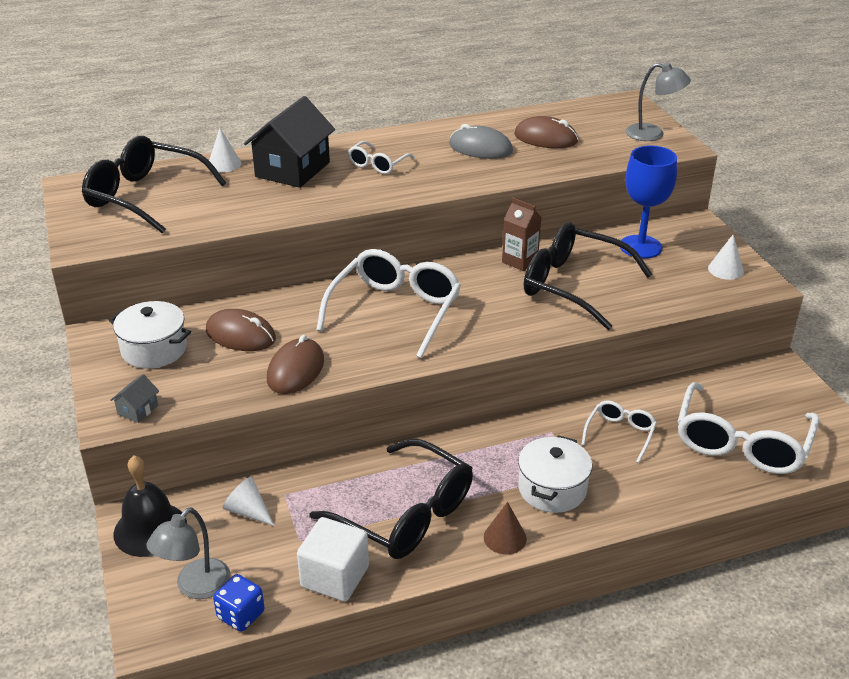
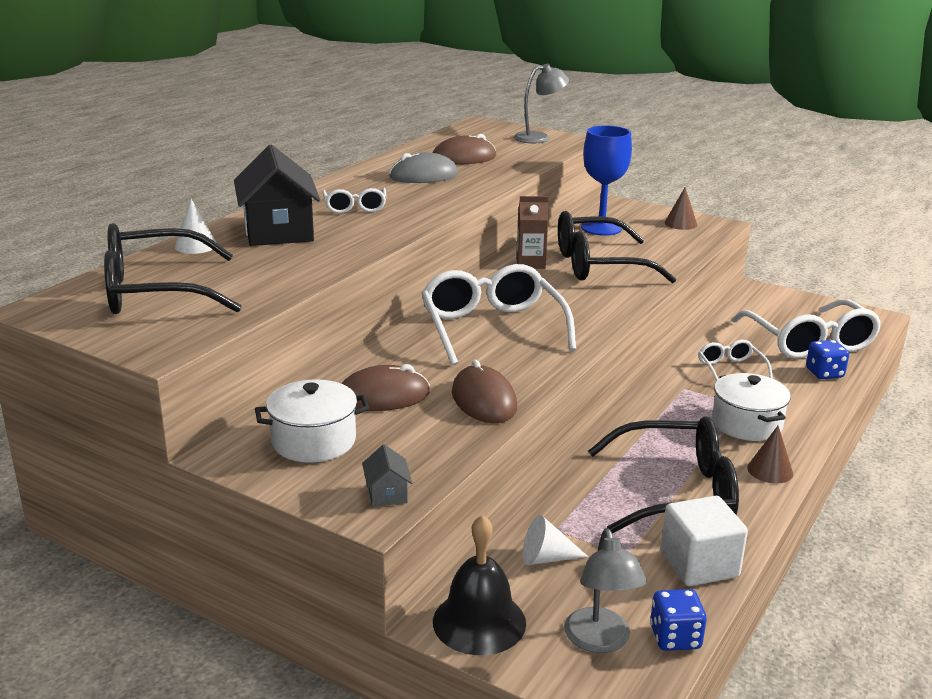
camera: 40 degrees left, 10 degrees down
(702, 479) = (824, 373): none -> blue dice
(725, 269) = (680, 223): white cone -> brown cone

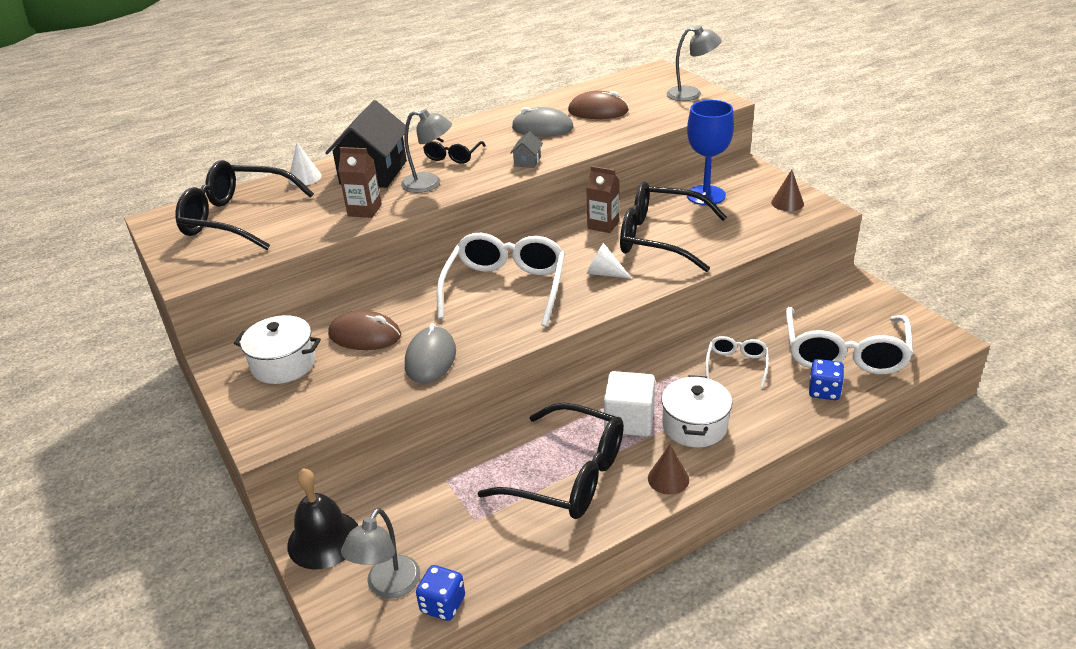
camera: 30 degrees right, 10 degrees up
(313, 262) = (364, 210): none -> brown carton
(355, 207) = (453, 156): white glasses -> black glasses
(359, 232) = (429, 184): none -> grey lamp
(387, 493) = (287, 424): grey house -> grey house (527, 161)
(484, 400) = (430, 358): brown mouse -> grey mouse
(546, 558) = (415, 502): white cone -> white cone (604, 273)
(699, 564) = (522, 548): white cube -> white cube (629, 420)

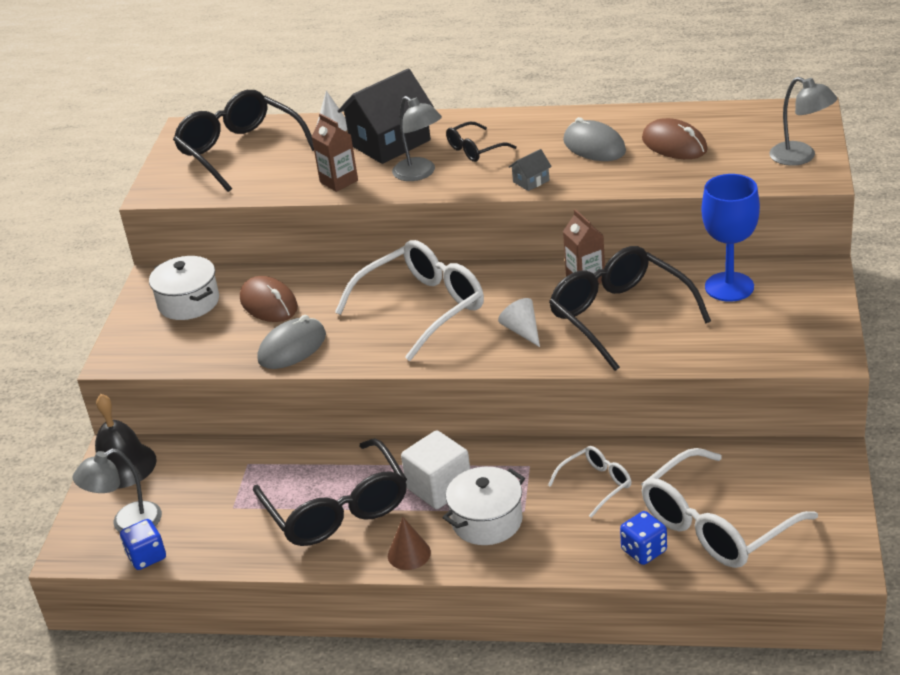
camera: 40 degrees right, 0 degrees up
(787, 203) = (803, 331): brown cone -> none

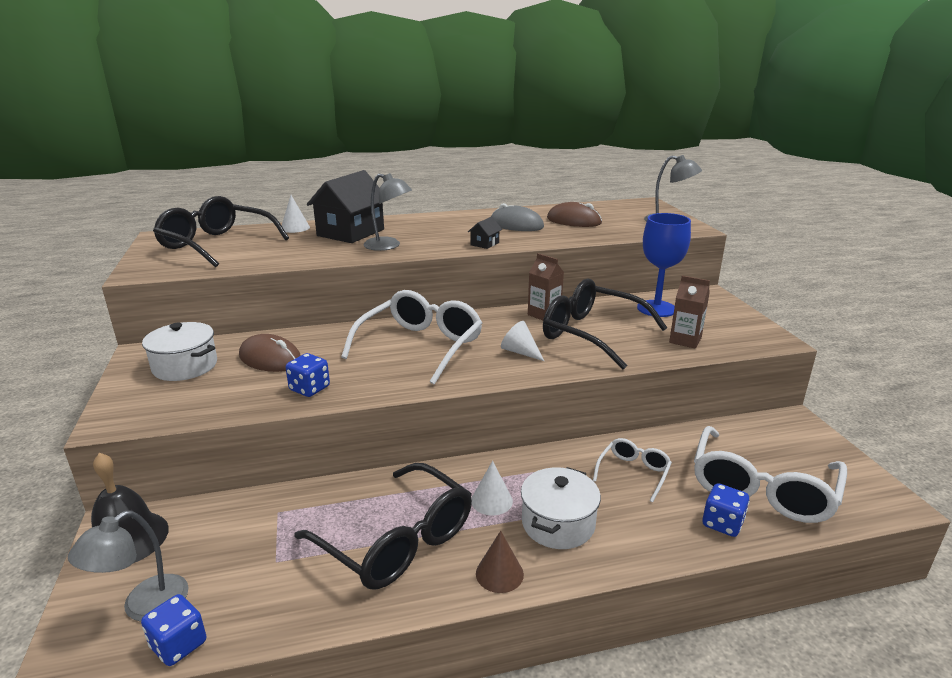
camera: 25 degrees left, 10 degrees down
(292, 347) = (309, 389): grey mouse -> blue dice
(339, 181) = (319, 254): brown carton -> brown carton (685, 340)
(439, 487) = (491, 500): white cube -> white cone
(475, 149) = (425, 231): black glasses -> none
(531, 181) = (484, 244): grey house -> black house

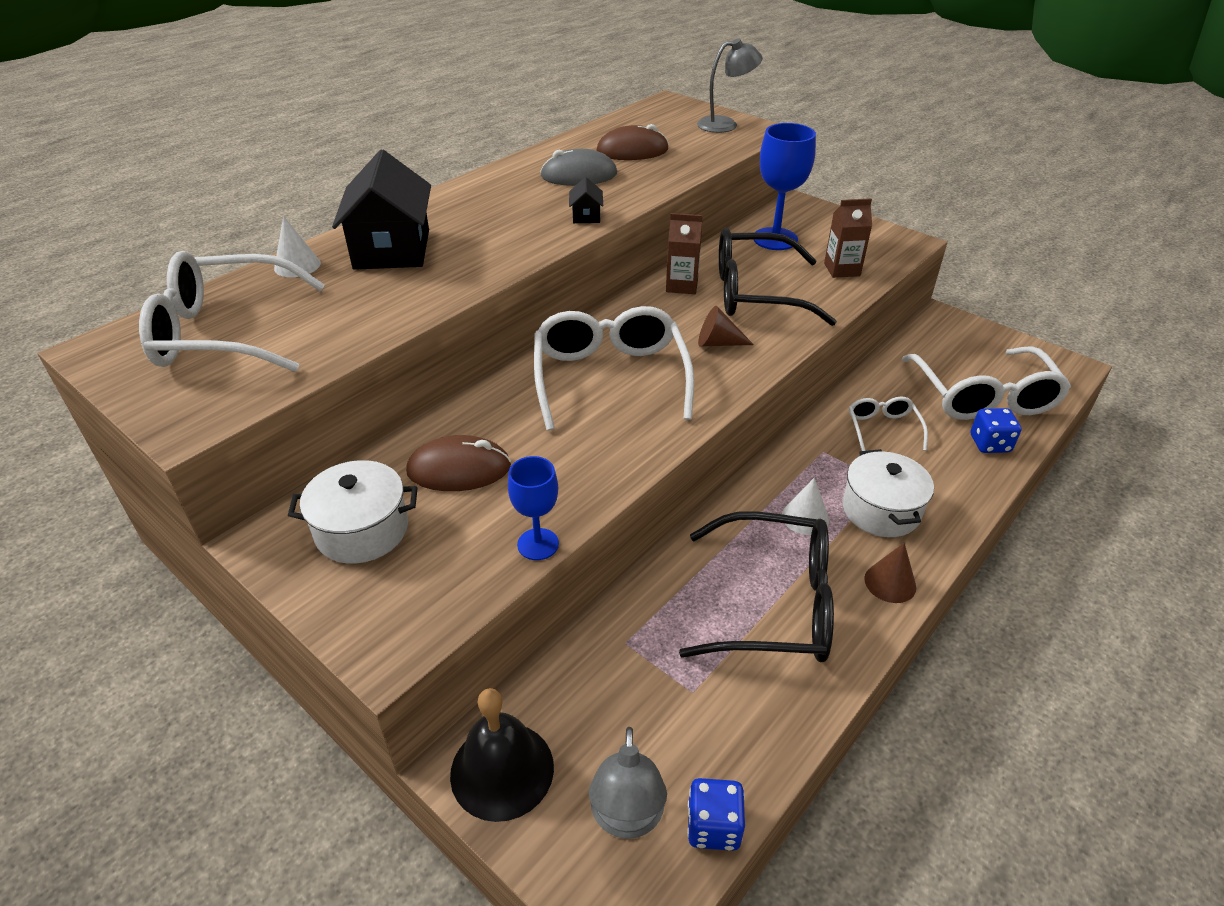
camera: 35 degrees left, 15 degrees up
(217, 244) = (225, 333): black glasses -> white glasses
(251, 409) = (538, 544): none -> blue goblet
(309, 389) = (566, 486): blue dice -> none
(388, 246) = (477, 256): grey lamp -> none
(520, 352) = (718, 343): white cone -> brown cone

